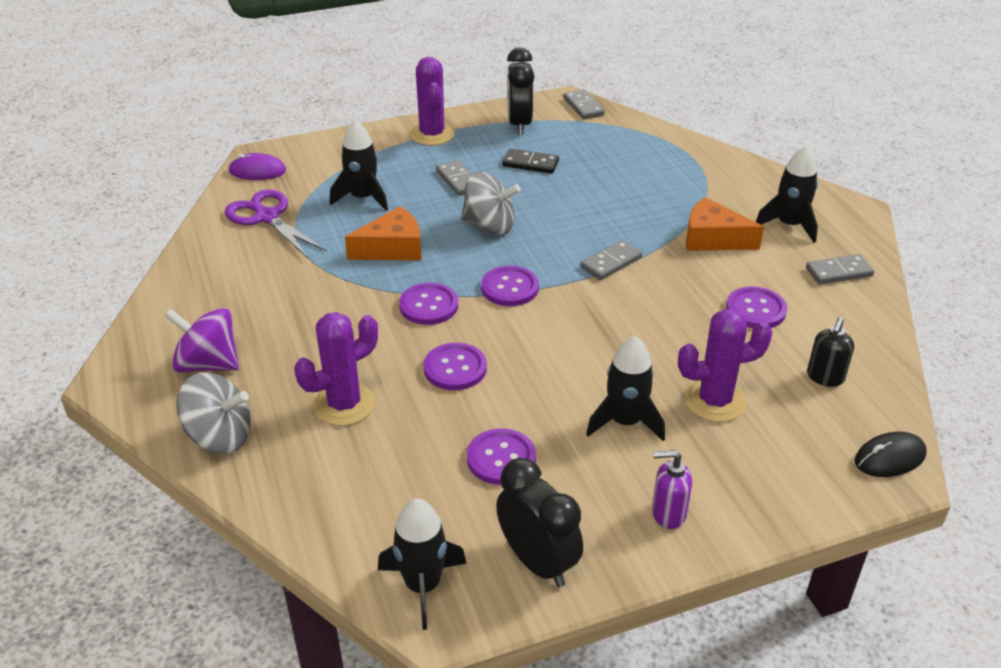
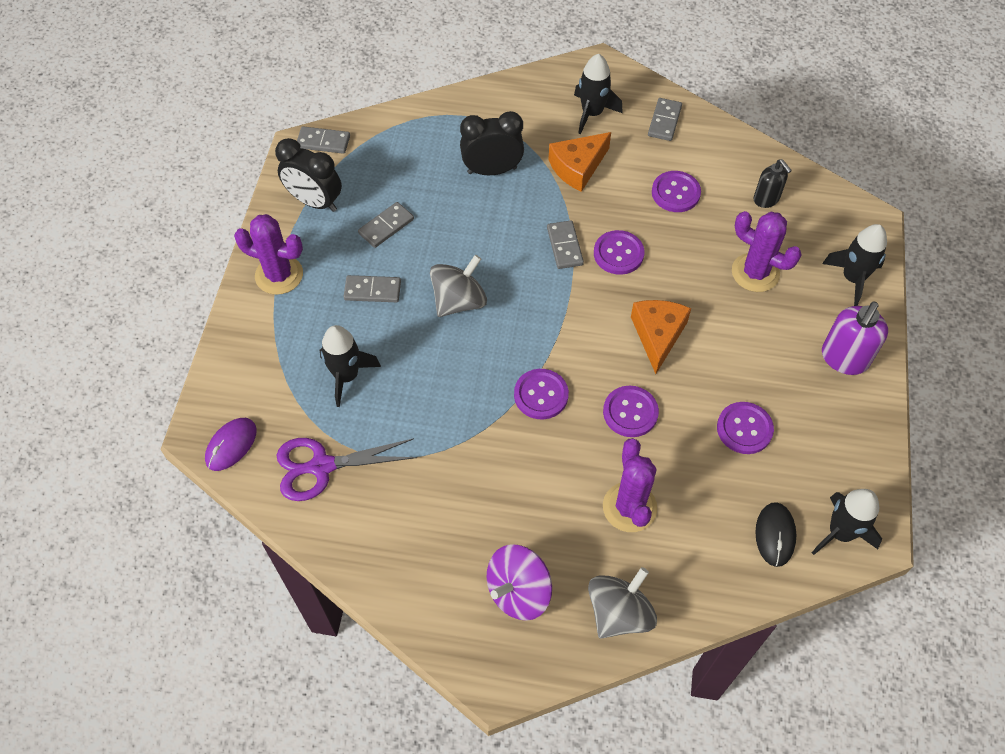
camera: 60 degrees left, 20 degrees up
(392, 248) = (442, 386): orange cheese -> orange cheese (657, 335)
(510, 288) = (553, 328): purple button -> purple button (618, 253)
(530, 164) = (386, 226): black domino -> grey domino
(537, 562) = (851, 454): black clock -> black clock (492, 170)
(625, 422) = (747, 335): black rocket -> black rocket (852, 278)
(668, 513) = (844, 359): purple soap dispenser -> purple soap dispenser, size x1.57
(714, 401) = (755, 273): purple cactus -> purple cactus turned 75 degrees counterclockwise
(889, 458) = (854, 214): black mouse -> black mouse (775, 535)

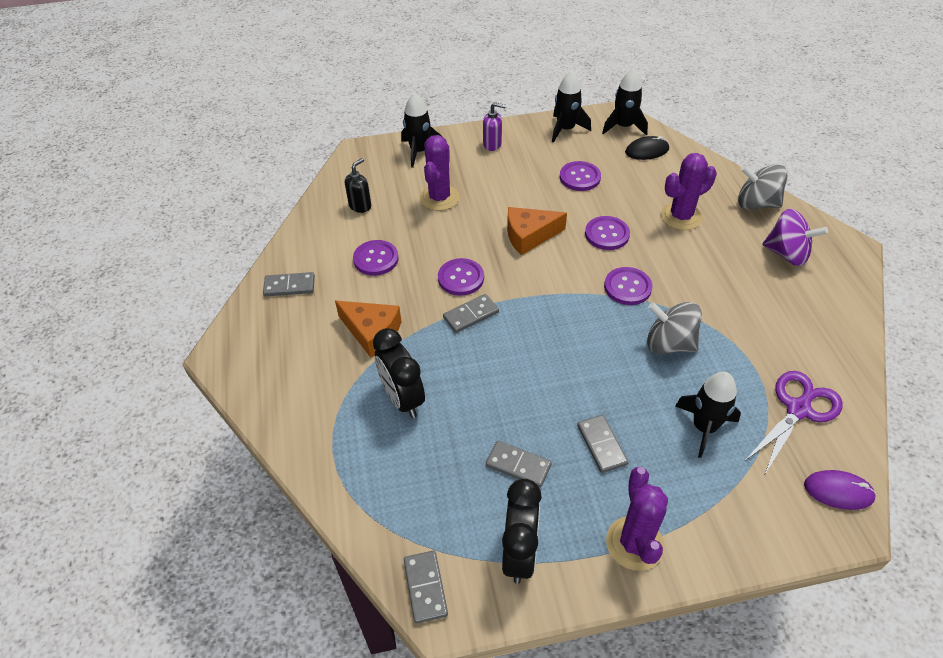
camera: 110 degrees left, 10 degrees down
(321, 466) = (798, 409): purple scissors -> purple scissors turned 105 degrees counterclockwise
(459, 301) = (572, 371): grey spinning top -> grey spinning top (669, 344)
(592, 113) = (295, 341): black rocket -> black rocket (565, 129)
(844, 359) = (492, 144): purple soap dispenser -> purple soap dispenser, size x0.64

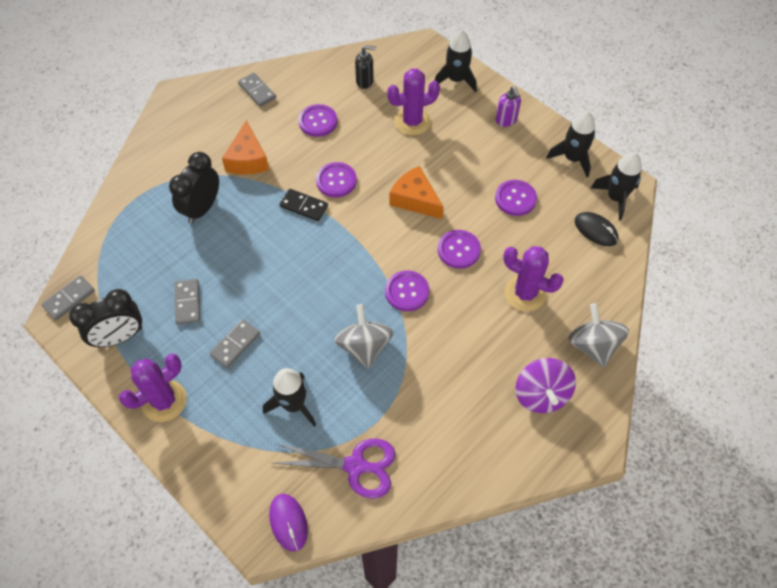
camera: 55 degrees right, 10 degrees up
(471, 315) = (303, 206): grey domino -> black domino

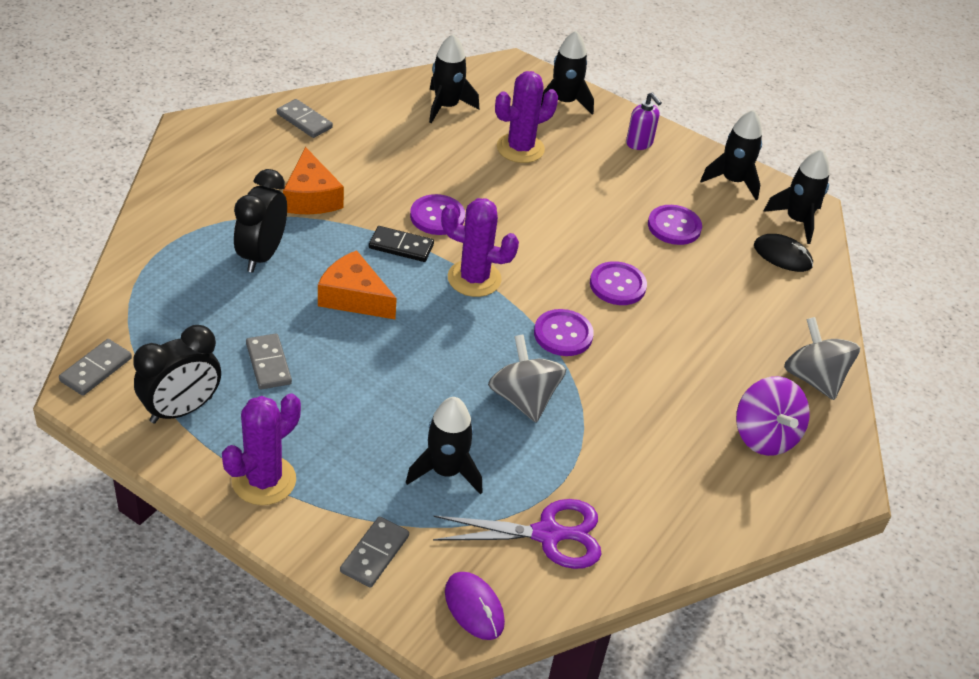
camera: 15 degrees left, 15 degrees down
(235, 344) = (348, 408): grey domino -> grey domino (374, 554)
(318, 121) = (395, 152): purple button -> none
(365, 81) = (446, 106): black soap dispenser -> black rocket
(415, 199) = (546, 233): orange cheese -> orange cheese (354, 297)
(525, 293) = (714, 328): purple cactus -> purple cactus (474, 279)

